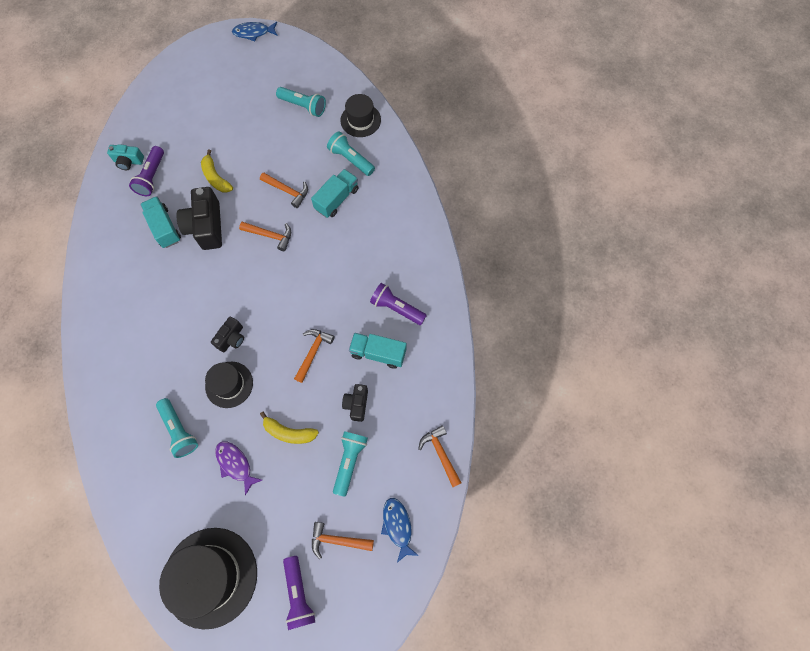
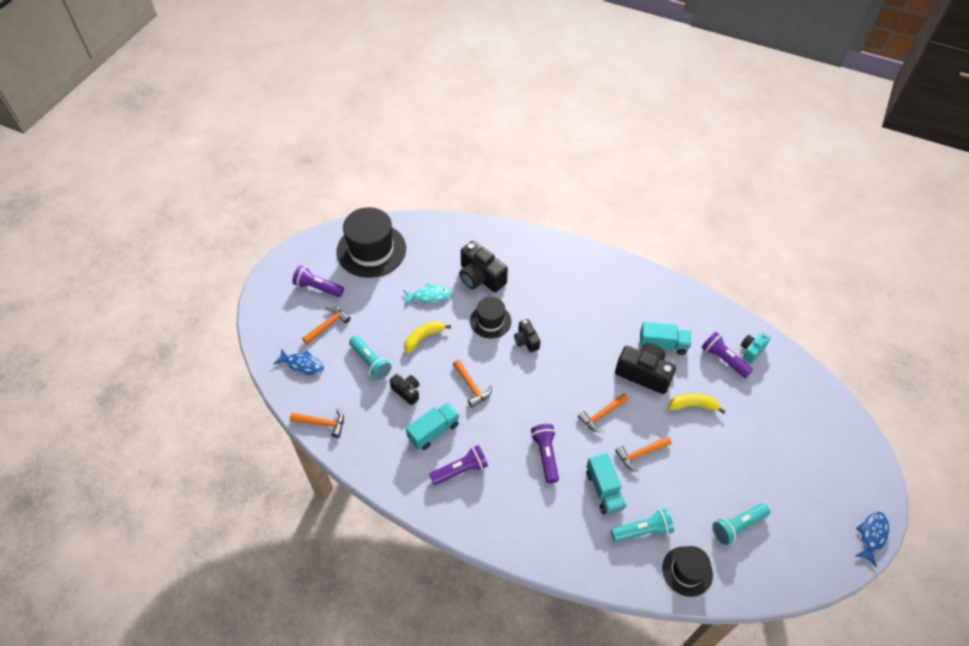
camera: 125 degrees right, 15 degrees down
(179, 430) = (480, 277): turquoise flashlight -> black camera
(235, 464) = (429, 296): purple fish -> turquoise fish
(337, 255) = (545, 455): none -> purple flashlight

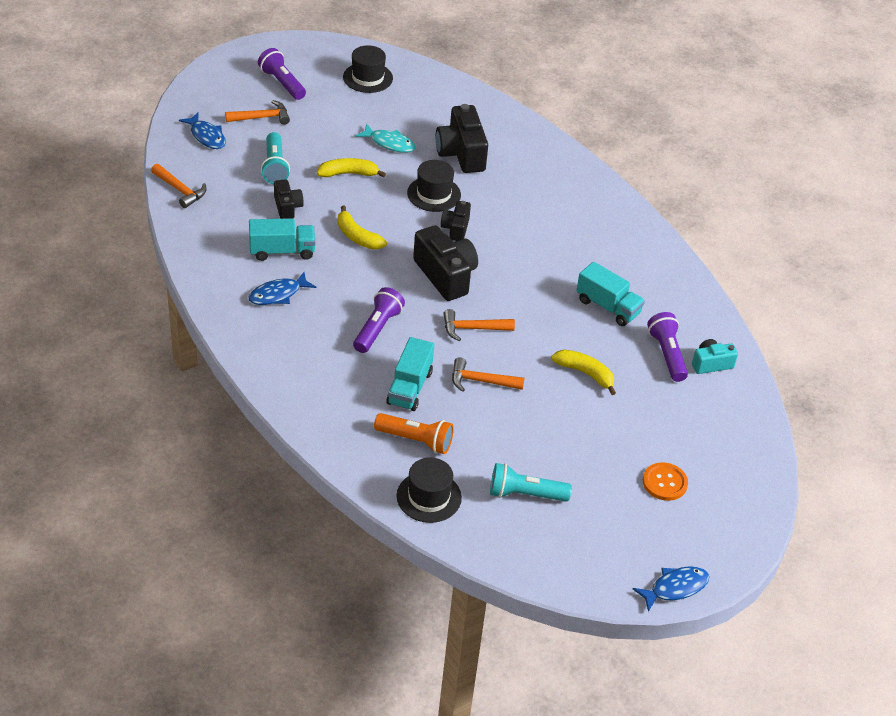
camera: 30 degrees right, 10 degrees down
(371, 250) = (368, 78): black hat -> black hat, size x0.56
(460, 470) = (278, 294): purple flashlight -> blue fish
(471, 387) = (357, 236): orange hammer -> yellow banana
(642, 530) = (416, 440): turquoise flashlight -> orange flashlight
(644, 374) = (558, 319): black camera -> black camera (445, 275)
(801, 459) = (664, 483): none -> orange button

